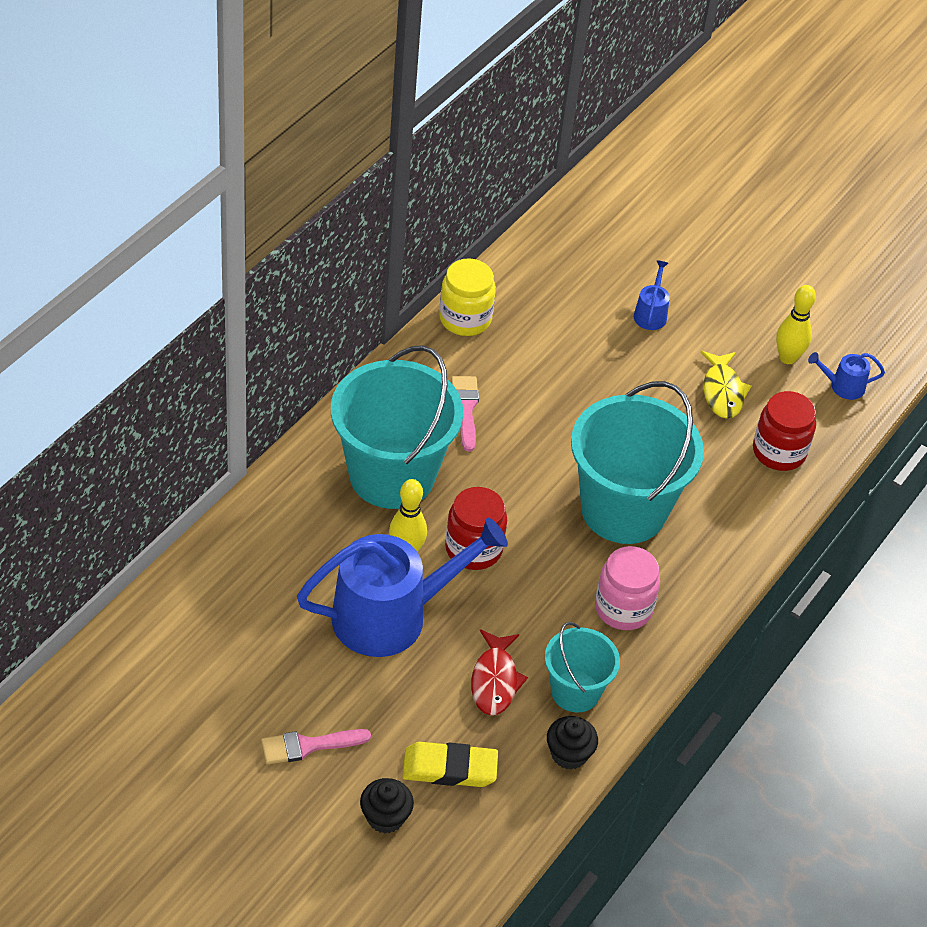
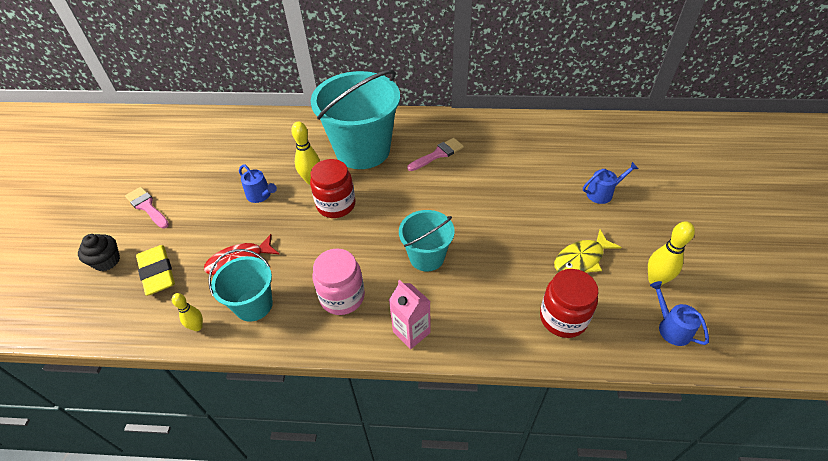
camera: 65 degrees right, 0 degrees up
(390, 616) = (260, 195): blue watering can -> blue watering can, size x0.42
(465, 319) = (502, 125): yellow jar -> none
(569, 754) = (197, 327): black cupcake -> yellow bowling pin
(623, 509) = (427, 257): turquoise bucket -> turquoise bucket, size x0.54
(711, 574) = (411, 332): none -> pink carton

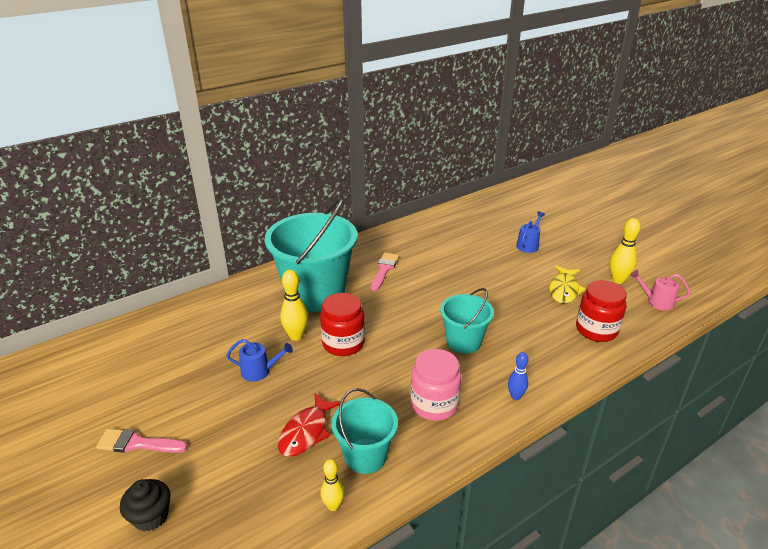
camera: 40 degrees left, 15 degrees down
(157, 272) = (228, 490): yellow eraser -> none
(411, 332) = (515, 396): pink carton -> blue bowling pin
(671, 328) = (657, 302): blue watering can -> pink watering can

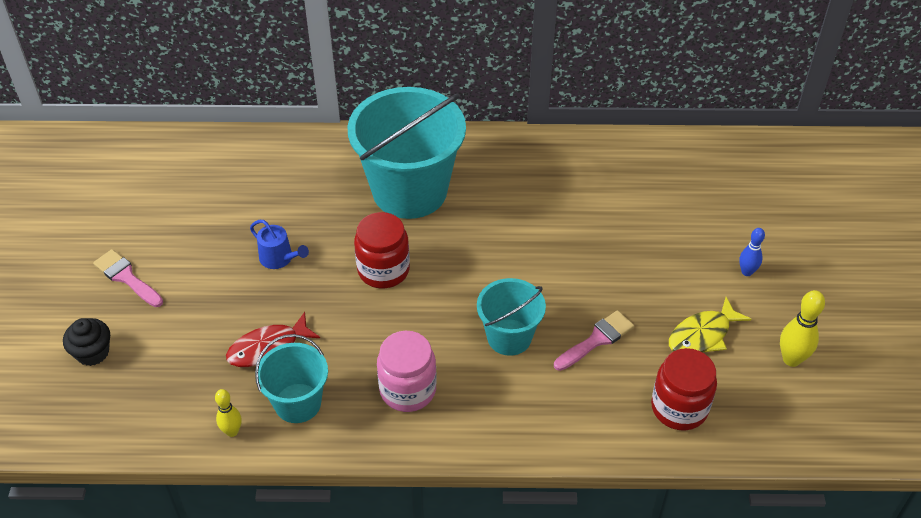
camera: 35 degrees right, 15 degrees up
(296, 336) = (345, 235): yellow bowling pin -> none
(384, 269) = (513, 195): pink brush -> pink brush (596, 340)
(515, 396) = (498, 429): blue bowling pin -> blue bowling pin (746, 272)
(528, 245) = (731, 247): blue watering can -> none
(657, 302) = (806, 415): pink watering can -> none

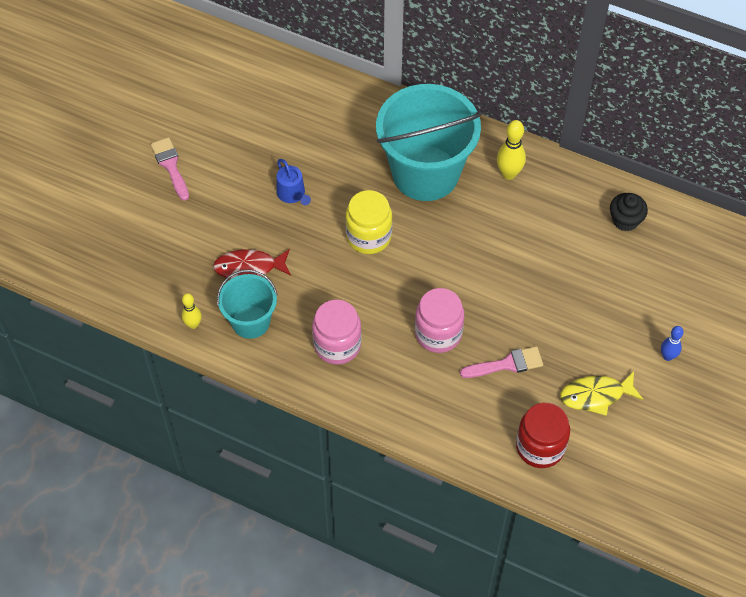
camera: 25 degrees right, 10 degrees up
(92, 352) = (121, 220): black cupcake -> black cupcake (625, 220)
(383, 270) = (369, 236): red jar -> yellow jar
(509, 337) = (438, 333): turquoise bucket -> pink jar
(791, 359) = (657, 446): yellow bowling pin -> yellow bowling pin (509, 174)

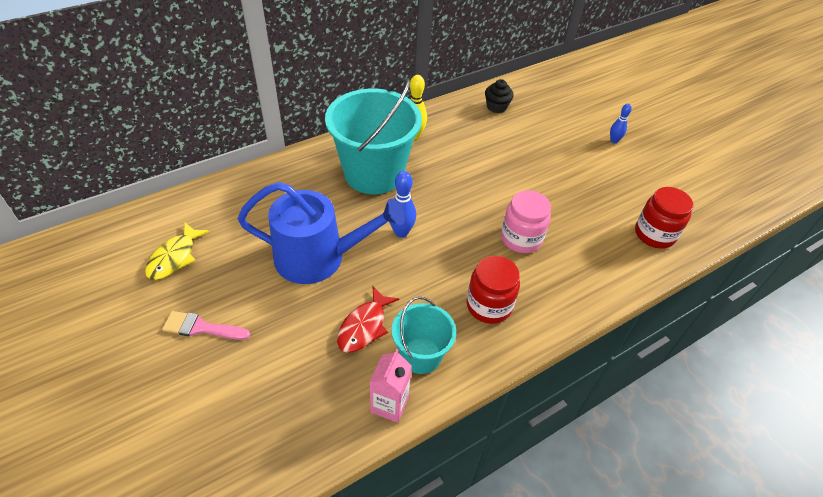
camera: 60 degrees left, 10 degrees down
(193, 324) = (389, 404): yellow bowling pin -> pink carton
(292, 194) = (318, 257): blue watering can -> blue watering can, size x2.40
(337, 345) = (489, 305): pink jar -> red jar
(369, 236) = (401, 232): yellow jar -> blue bowling pin
(507, 364) = (573, 216): pink brush -> none
(596, 395) = (626, 186): yellow fish -> yellow fish (174, 257)

